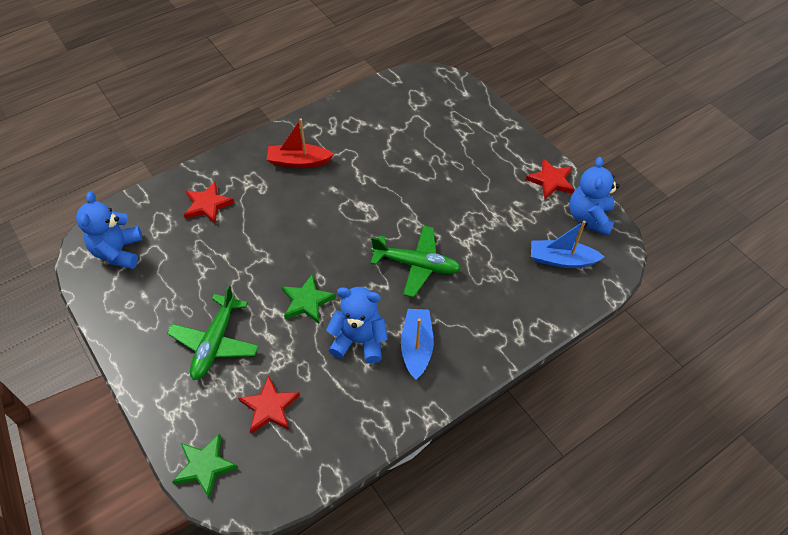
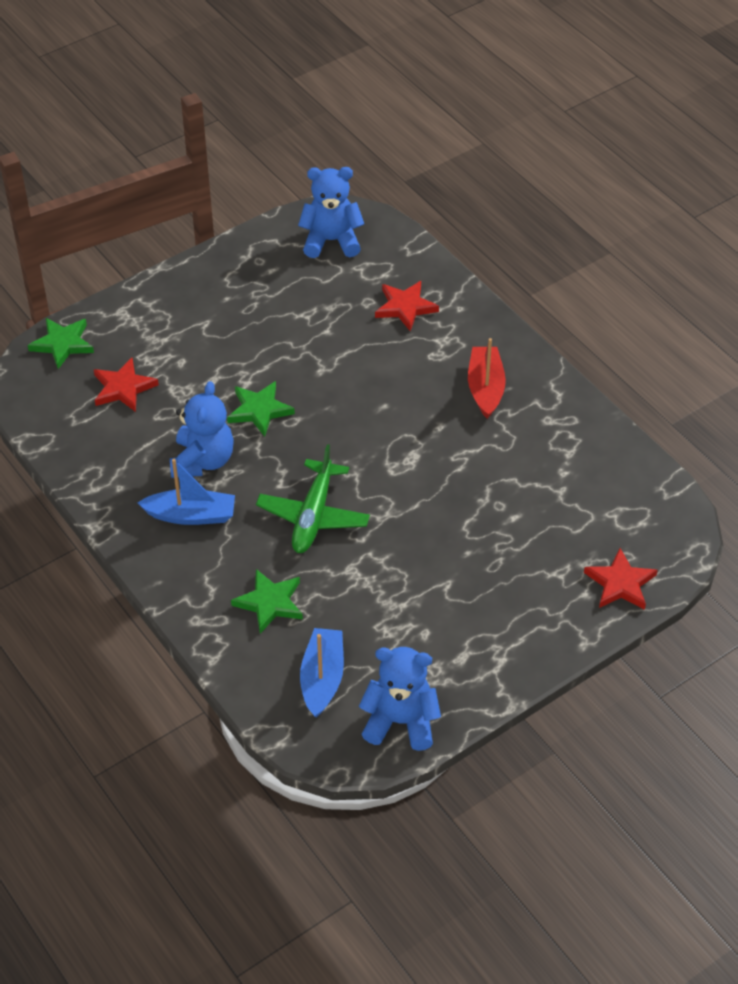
camera: 90 degrees right, 5 degrees down
(215, 343) = (206, 336): green plane -> none
(499, 292) = (269, 603): none -> green star
(551, 181) = (470, 679): red star -> red star (620, 583)

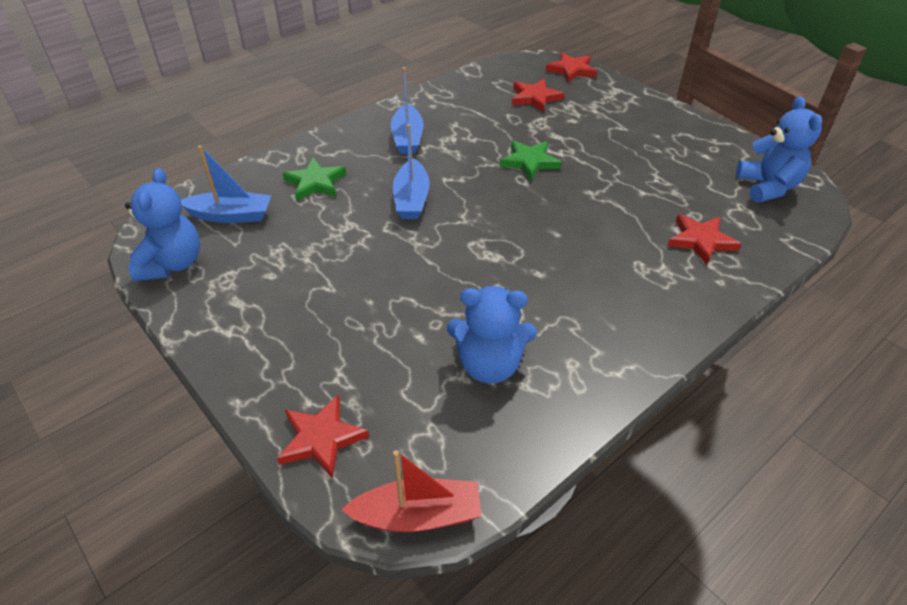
camera: 85 degrees right, 5 degrees down
(62, 344) = (571, 70): green star -> red star
(203, 461) = (466, 139): blue teddy bear -> blue teddy bear (489, 365)
(313, 516) = (411, 199): green plane -> blue boat
(485, 388) = (605, 307): red boat -> red boat (417, 515)

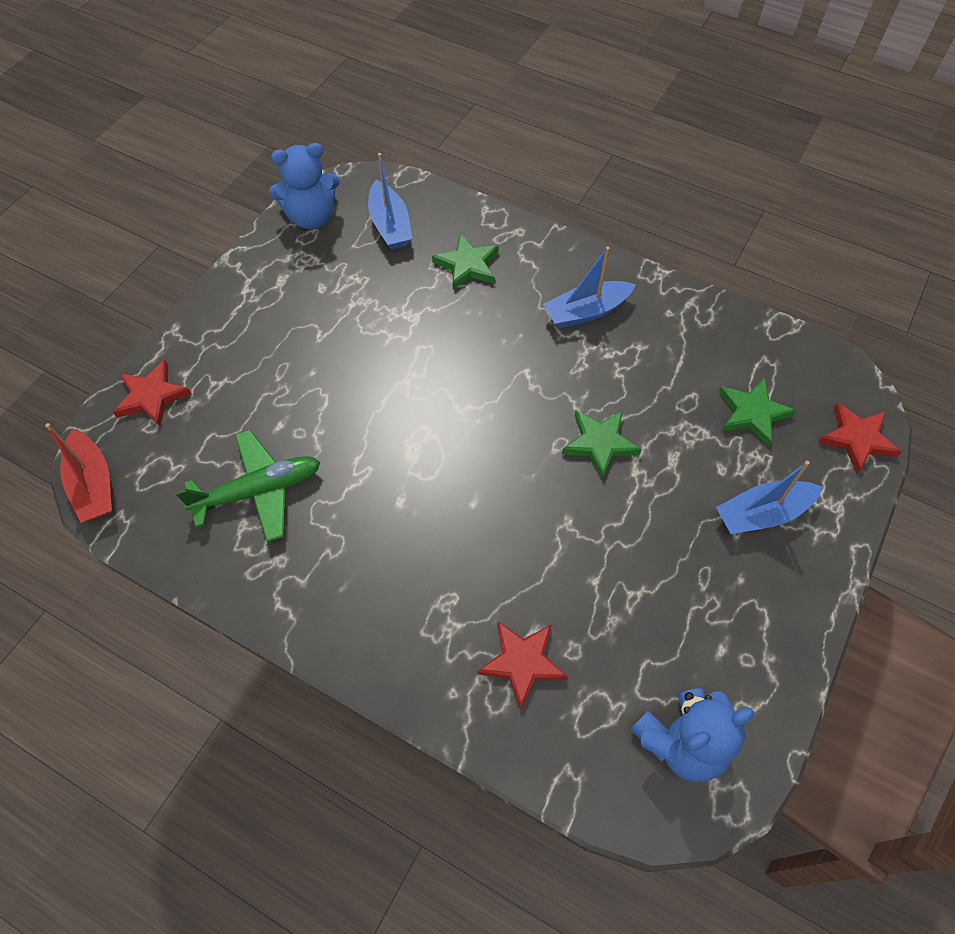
camera: 70 degrees right, 15 degrees up
(411, 199) = (476, 353): blue boat -> blue boat (762, 514)
(489, 365) = (259, 491): blue teddy bear -> green plane
(535, 98) = (752, 413): red star -> green star

